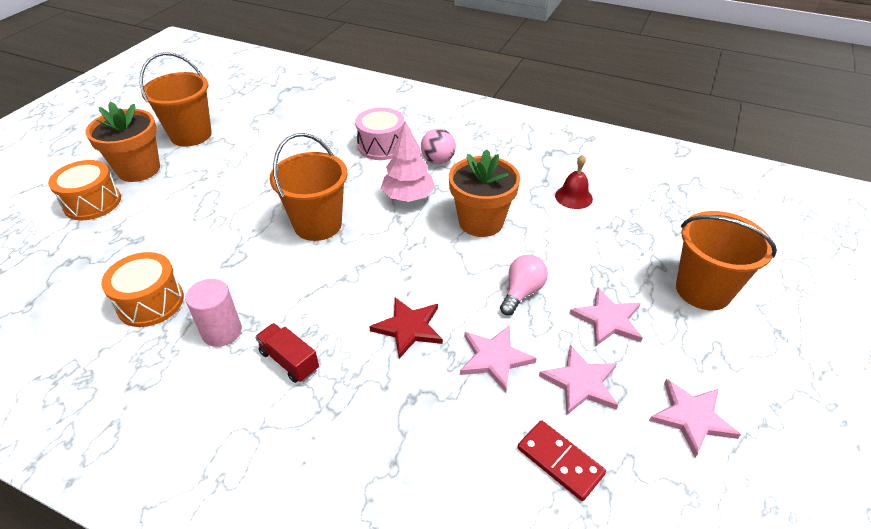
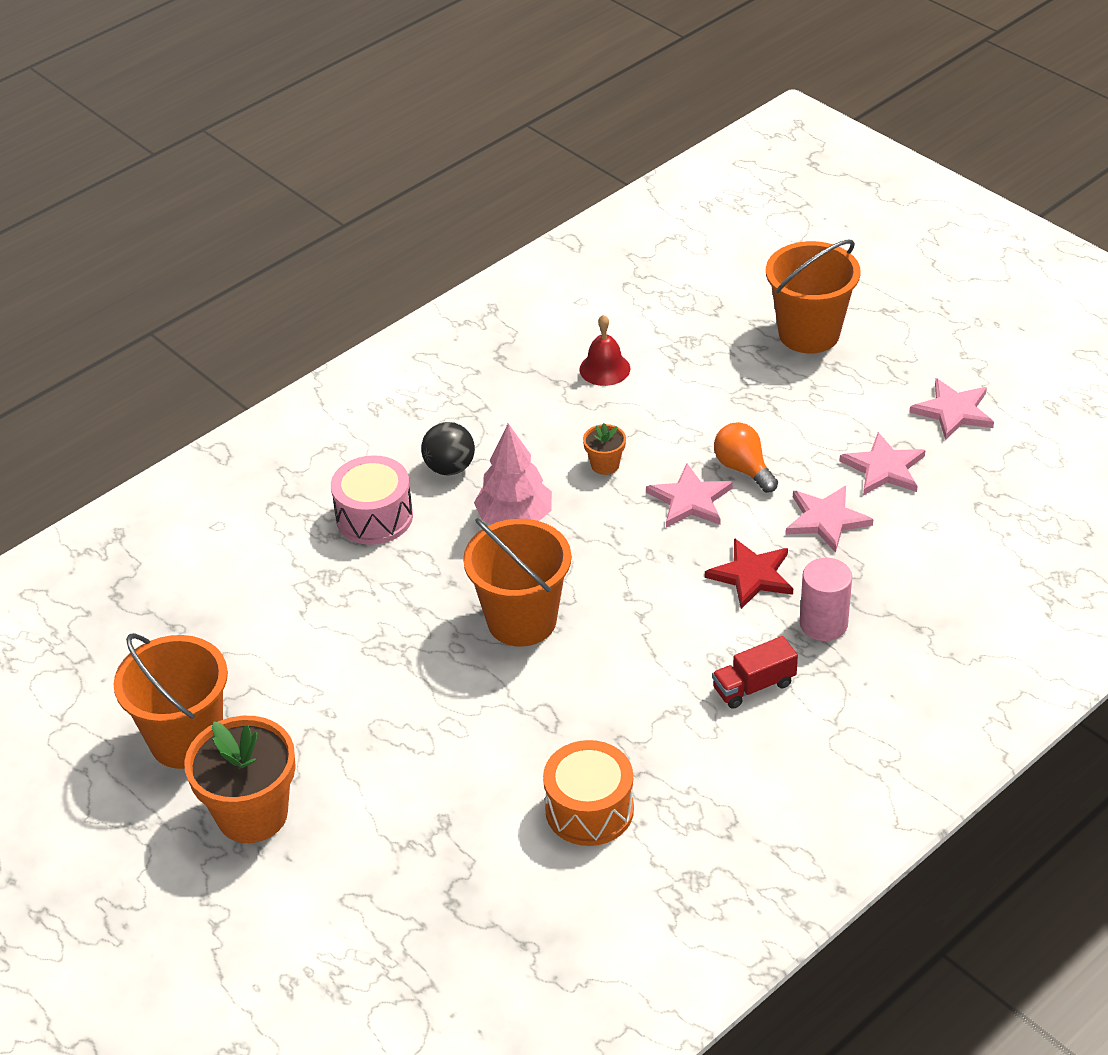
camera: 65 degrees left, 0 degrees up
(92, 203) = (314, 876): orange drum -> none
(222, 332) = (678, 742): pink cylinder -> pink cylinder (823, 624)
(438, 161) = (450, 468): pink ball -> black ball
(481, 222) = (605, 465): orange flower pot -> orange flower pot, size x0.46
(522, 292) = (743, 469): pink light bulb -> orange light bulb
(559, 461) = (963, 514): red domino -> none
(608, 319) = (814, 418): pink star -> pink star (690, 500)

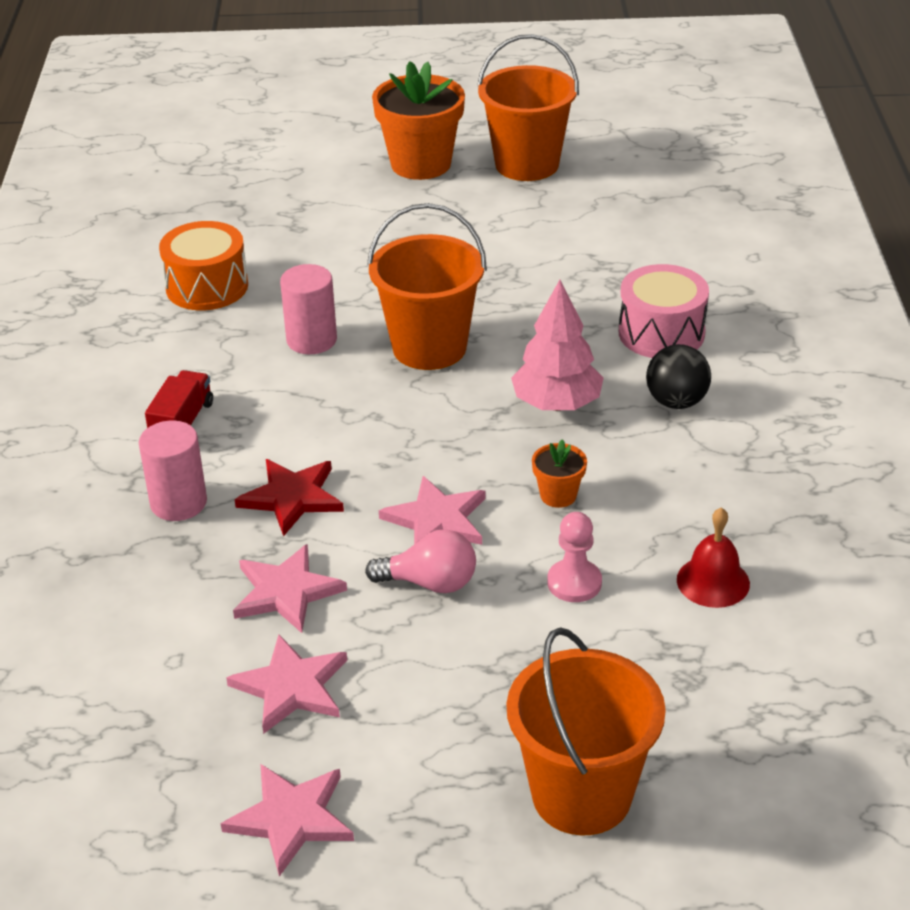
camera: 130 degrees right, 5 degrees down
(585, 690) = (311, 340): none -> pink cylinder
(671, 416) = (574, 583): none -> pink pawn
(743, 469) = (430, 583): orange light bulb -> pink light bulb

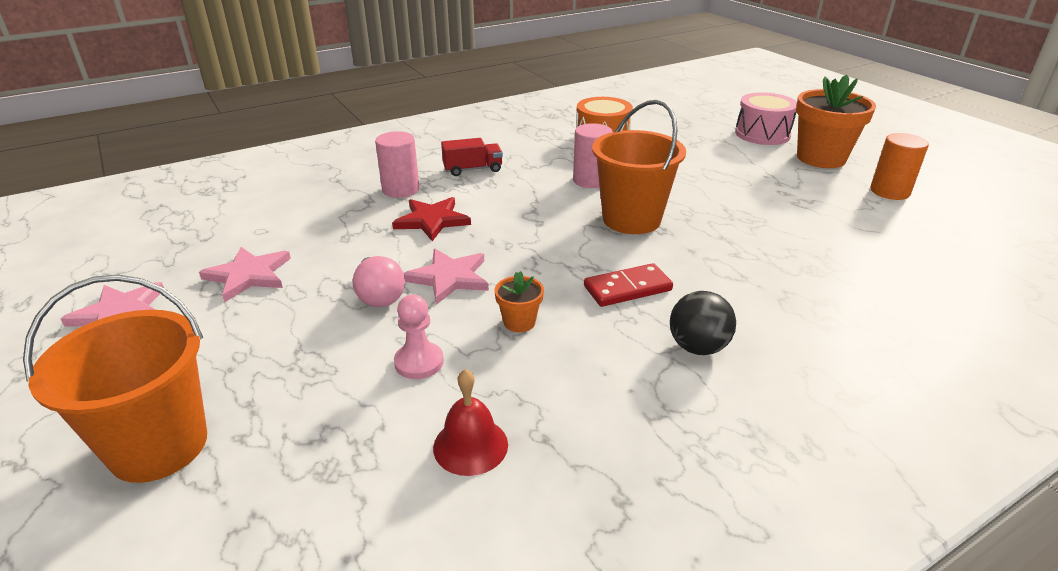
camera: 60 degrees right, 5 degrees down
(286, 591) = (340, 246): pink star -> none
(527, 164) = (889, 192): orange bucket -> orange cylinder
(556, 404) = (627, 288): pink tree -> red domino
(661, 333) = (779, 311): pink drum -> pink drum (762, 134)

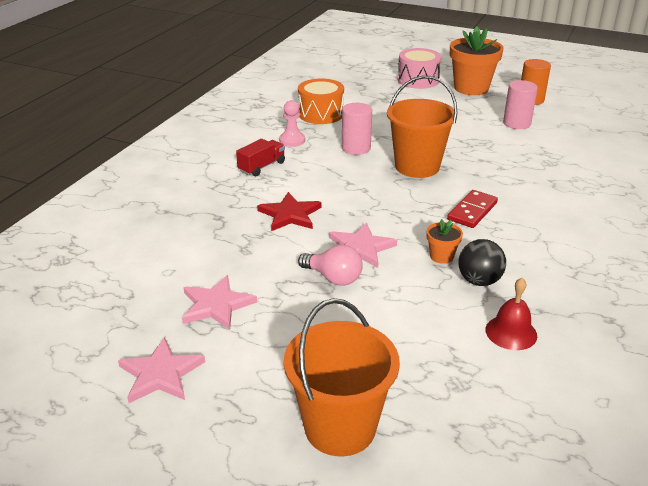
camera: 35 degrees left, 0 degrees up
(400, 190) = (231, 201): pink cylinder -> pink cylinder (516, 123)
(419, 362) = (419, 305): pink pawn -> pink pawn (292, 140)
(697, 347) = (548, 229): black ball -> black ball (479, 281)

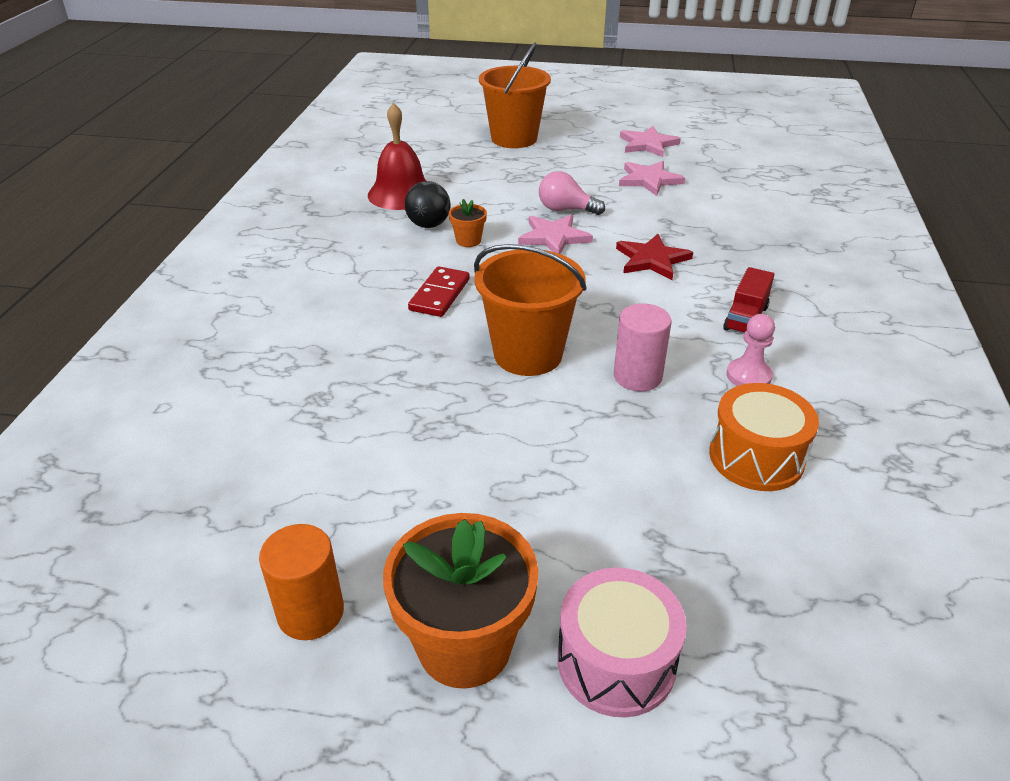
camera: 165 degrees right, 5 degrees up
(511, 332) = (401, 194): red bell -> red bell, size x1.58
(516, 123) = (360, 500): pink cylinder -> none

